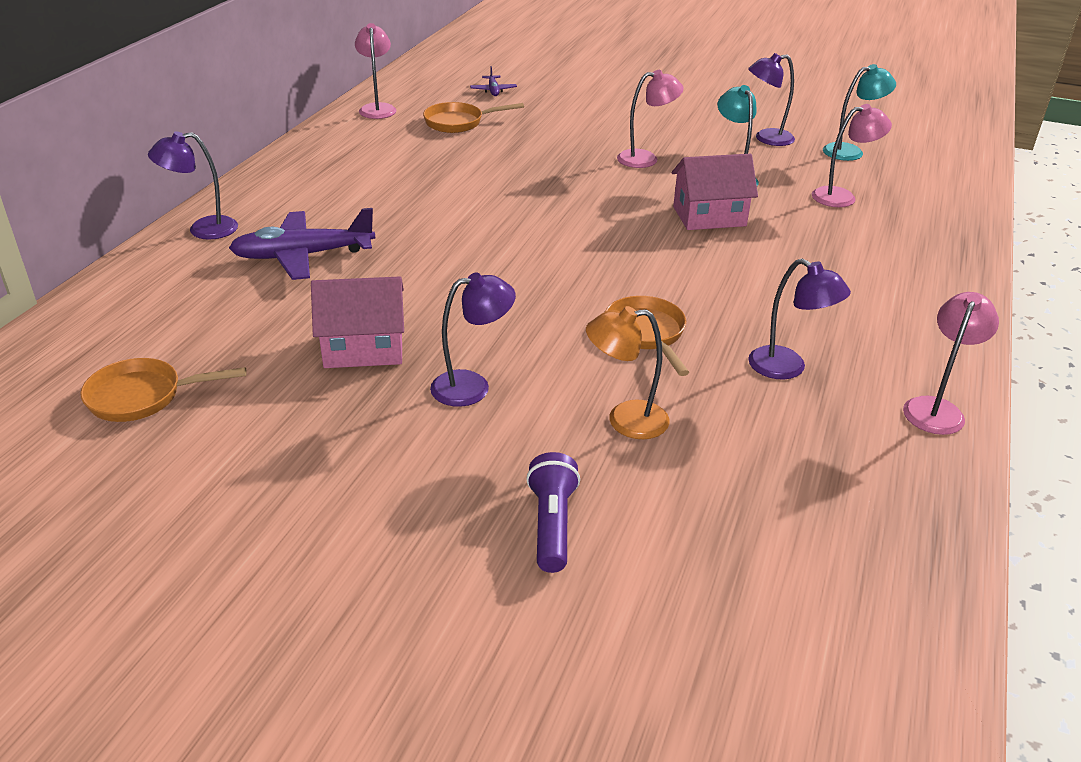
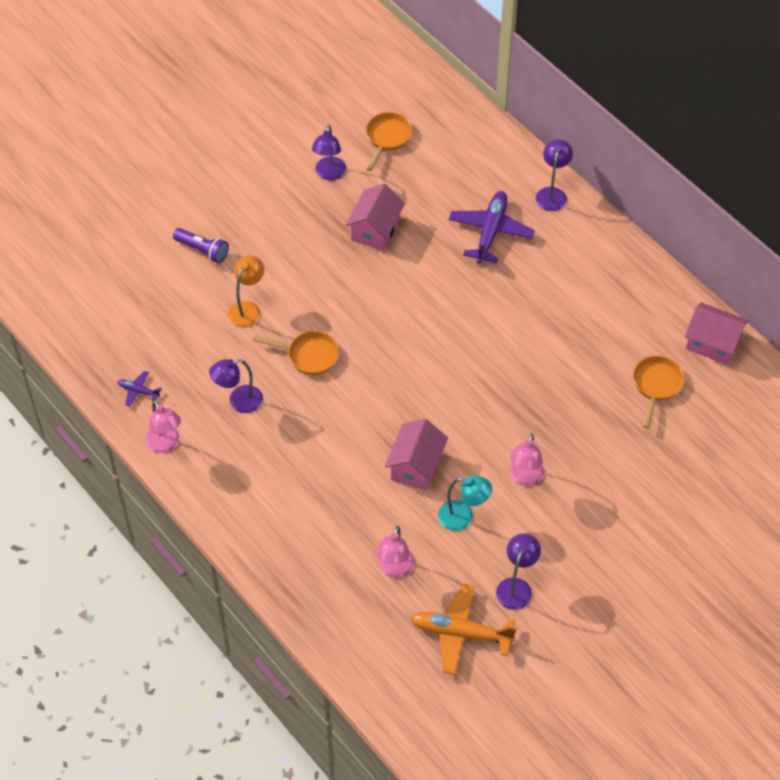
camera: 120 degrees right, 20 degrees up
(377, 108) = (712, 343): pink lamp -> pink house
(472, 386) = (314, 261): purple lamp -> purple lamp (329, 174)
(493, 90) = (716, 438): purple plane -> purple plane (138, 391)
(850, 151) = (460, 633): turquoise lamp -> orange plane

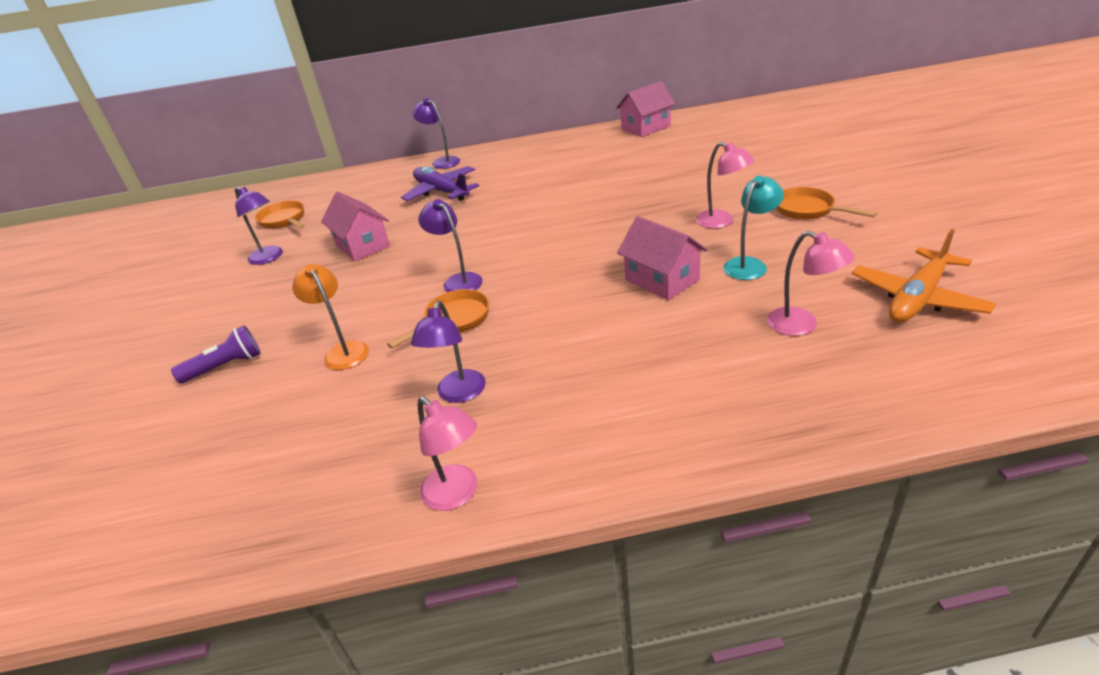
camera: 55 degrees left, 20 degrees down
(138, 391) = (339, 498): purple plane -> none
(165, 445) = (457, 494): pink lamp -> pink lamp turned 45 degrees clockwise
(516, 587) = (859, 251): purple lamp -> purple lamp (458, 281)
(656, 386) = (666, 152): orange pan -> orange pan (808, 210)

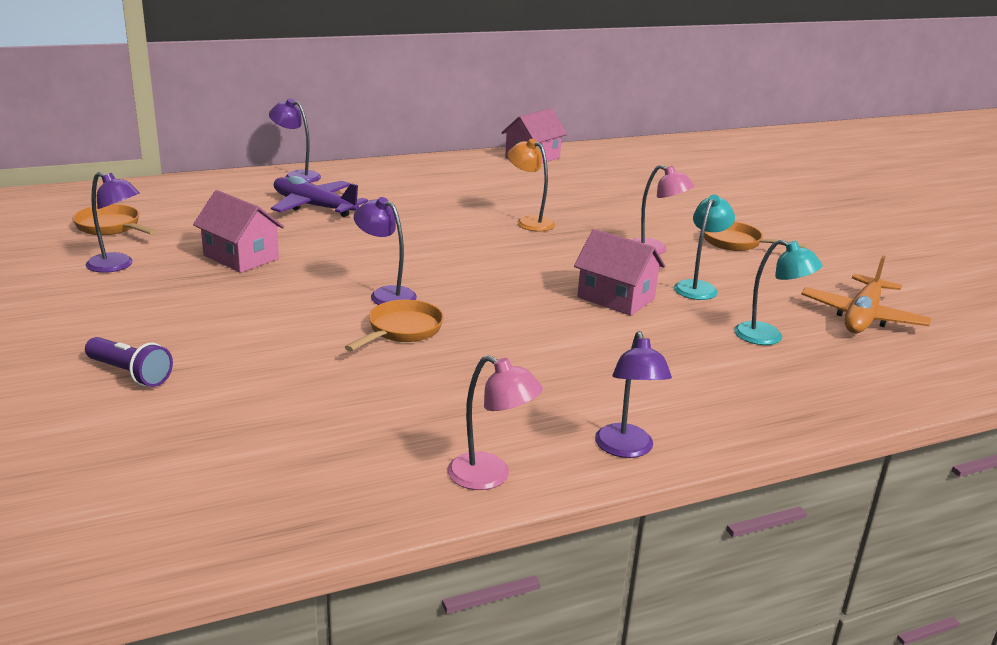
camera: 20 degrees left, 10 degrees down
(226, 366) = (130, 374): purple flashlight -> purple flashlight turned 75 degrees clockwise
(343, 351) = (280, 358): orange lamp -> orange lamp (529, 222)
(458, 394) = (444, 395): purple lamp -> purple lamp (626, 449)
(802, 325) = (768, 337): pink lamp -> turquoise lamp

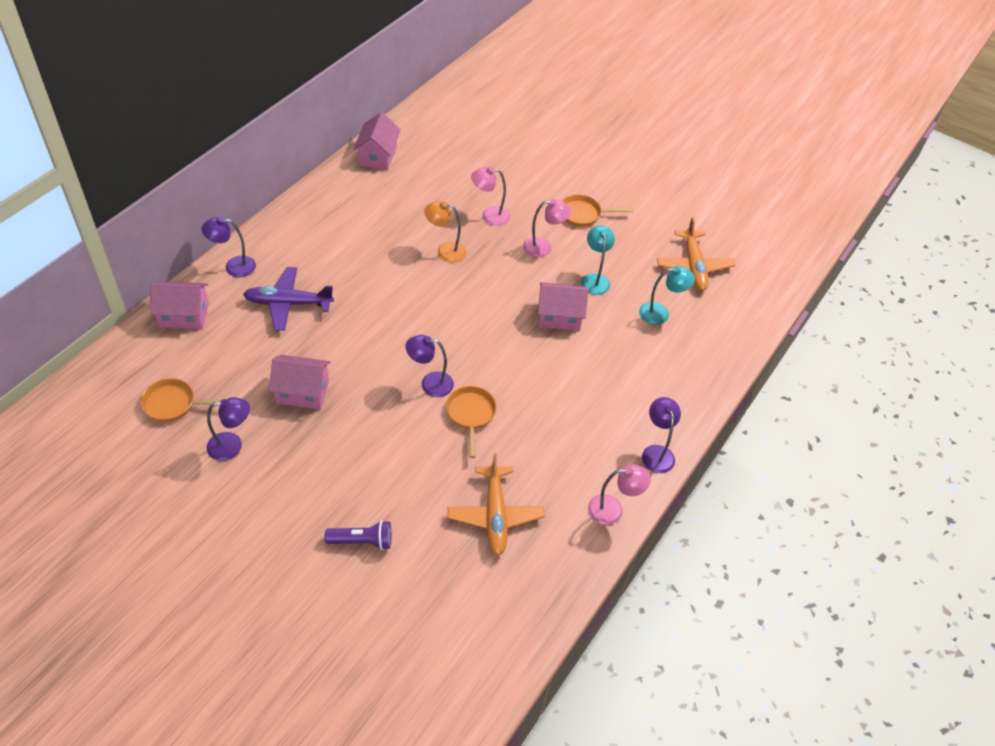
camera: 35 degrees left, 25 degrees up
(208, 187) = (184, 315): none -> pink house
(317, 416) = (495, 515): none -> orange plane
(612, 215) = (489, 216): none -> pink lamp
(626, 449) = (656, 452): purple lamp -> purple lamp turned 150 degrees counterclockwise

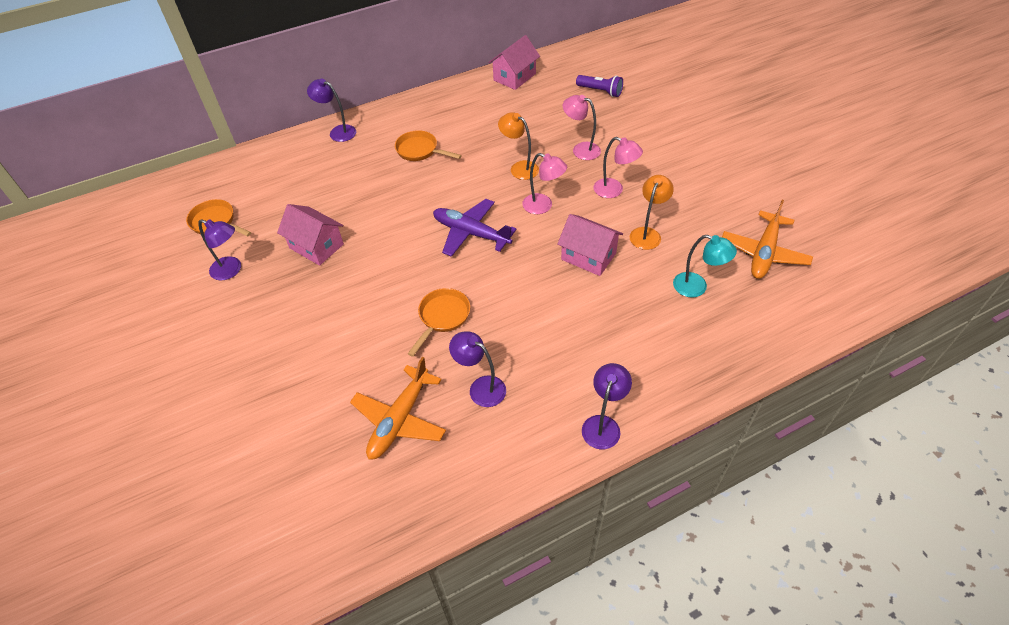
camera: 35 degrees right, 0 degrees up
(184, 315) = (274, 157): pink house -> none
(288, 303) = (357, 172): purple plane -> purple plane (471, 233)
(362, 541) = (269, 393): purple flashlight -> purple flashlight (600, 91)
(430, 383) = (426, 276): purple lamp -> purple lamp (480, 387)
(583, 214) = (674, 172): orange pan -> orange pan (420, 151)
(595, 279) = (647, 233): turquoise lamp -> orange lamp
(613, 510) = (518, 464): pink lamp -> pink lamp (543, 206)

